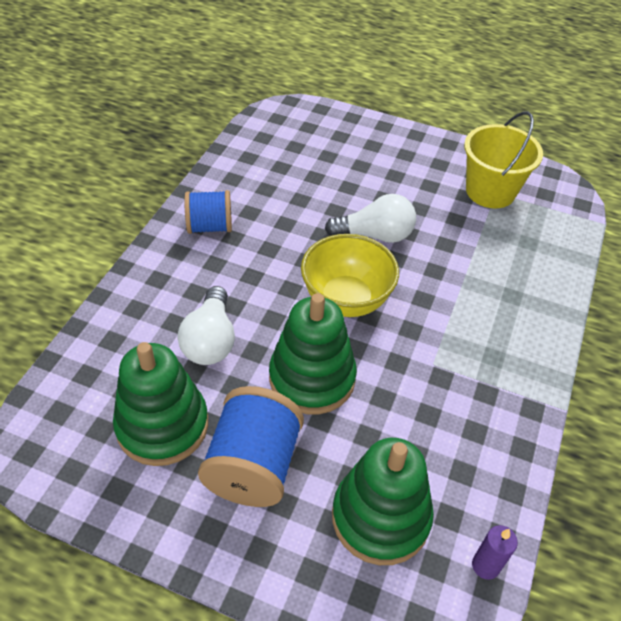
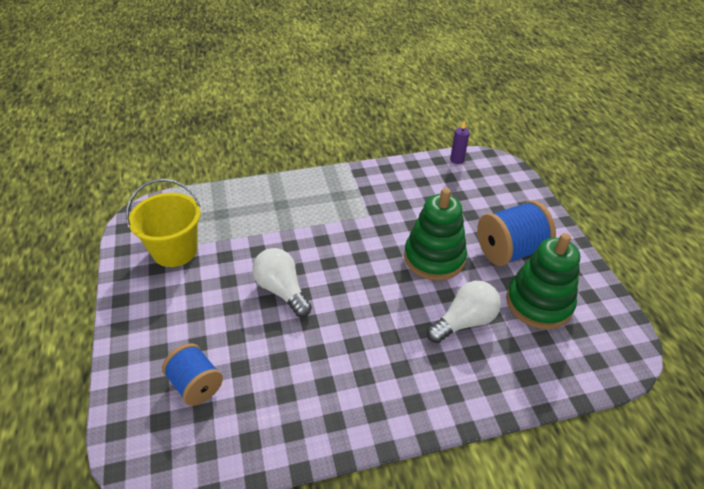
camera: 125 degrees left, 5 degrees down
(210, 227) = (368, 401): blue spool -> blue spool (196, 385)
(346, 300) = (360, 274): yellow bowl -> none
(380, 517) = (476, 196): green stacking toy -> none

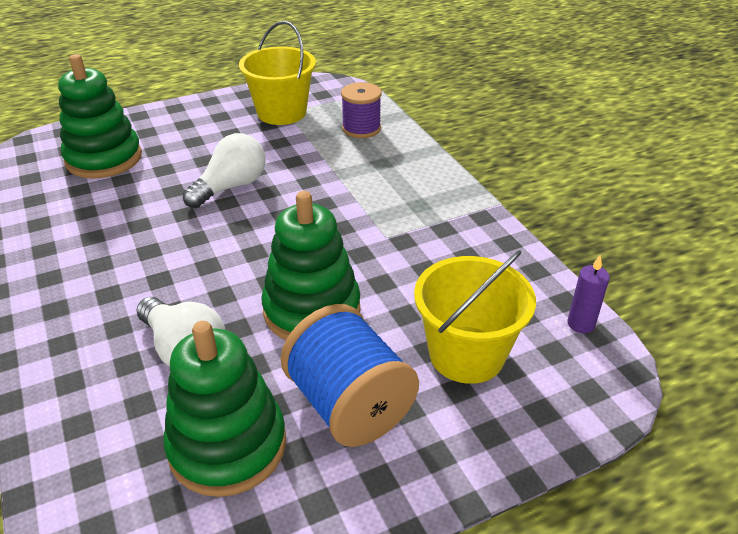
camera: 80 degrees right, 5 degrees down
(196, 385) = (104, 158): blue spool -> green stacking toy
(227, 207) = (361, 128): none -> purple spool
(475, 202) = (466, 354): none -> yellow bucket

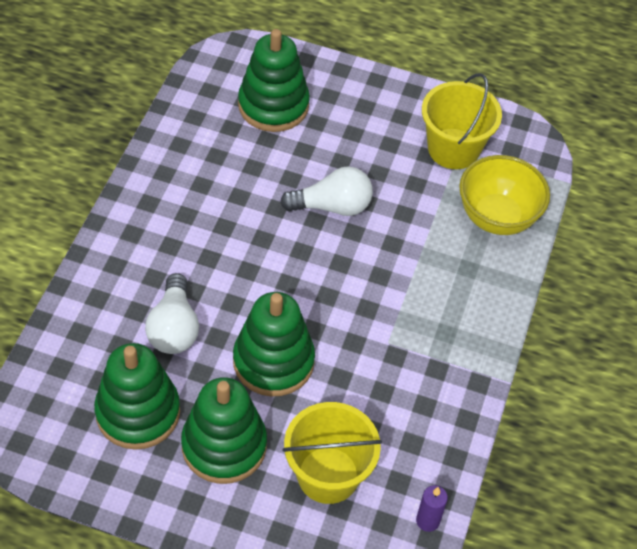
camera: 40 degrees right, 15 degrees up
(349, 405) = (224, 445): blue spool -> green stacking toy
(361, 128) = (497, 217): purple spool -> yellow bowl

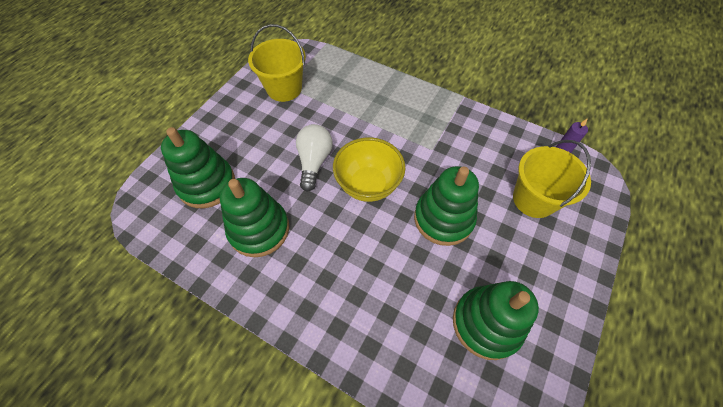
camera: 75 degrees left, 5 degrees up
(174, 328) = (408, 285): white light bulb -> none
(224, 445) = (514, 261): green stacking toy -> green stacking toy (259, 229)
(497, 217) = (344, 78): yellow bowl -> yellow bowl (368, 185)

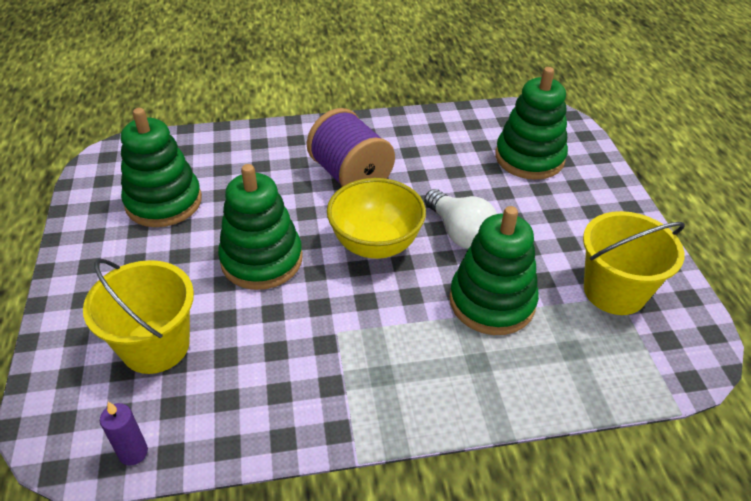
camera: 140 degrees right, 15 degrees down
(259, 229) = (435, 156): green stacking toy -> green stacking toy (492, 302)
(332, 251) = (351, 176): none -> purple spool

